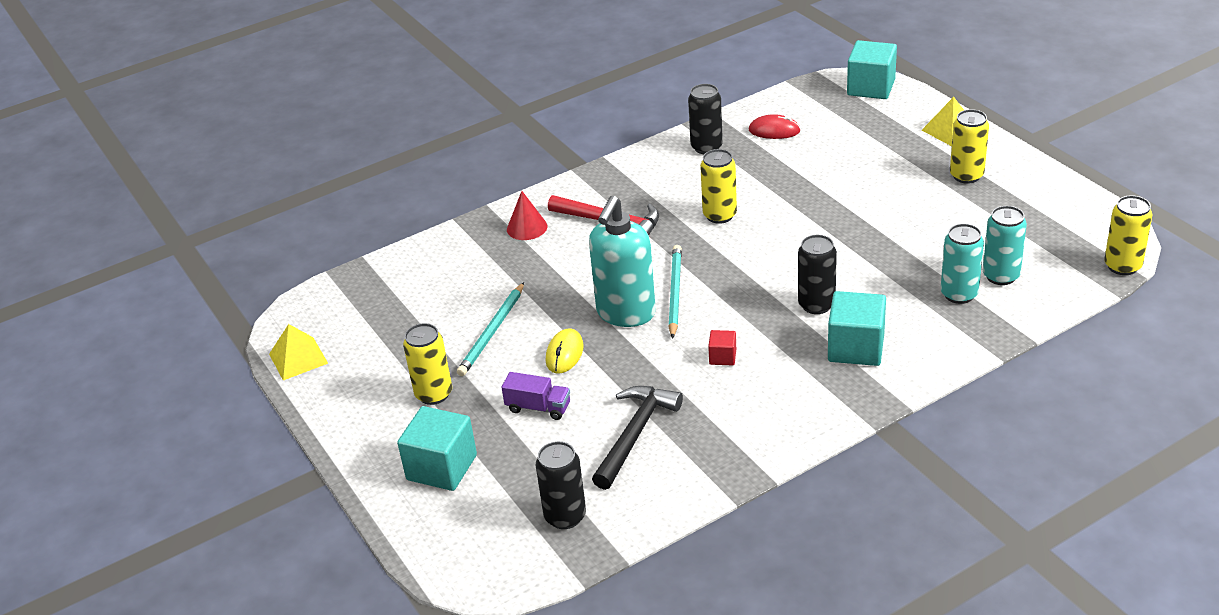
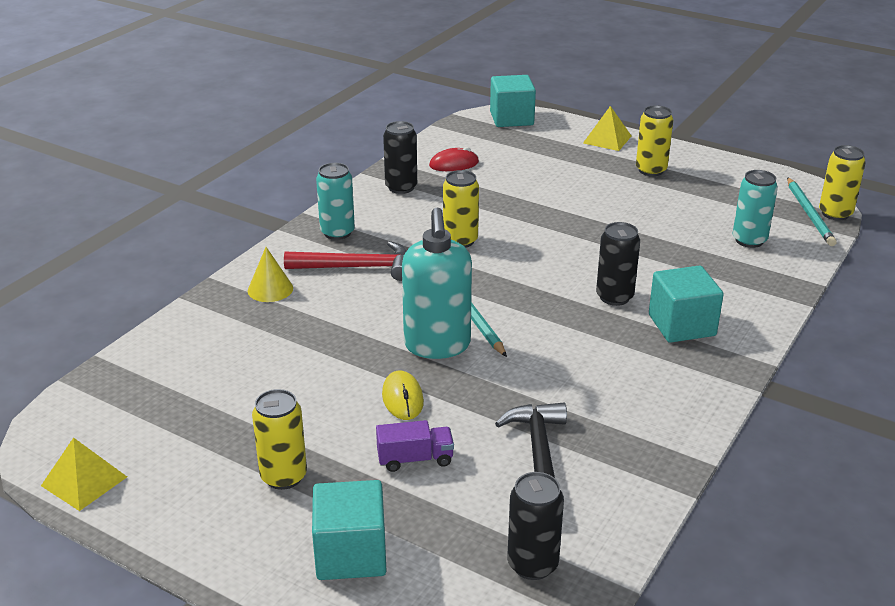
camera: 30 degrees left, 5 degrees down
(492, 332) = (306, 396): turquoise pencil -> turquoise pencil (809, 214)
(527, 227) = (270, 289): red cone -> yellow cone
(722, 357) = (566, 362): red cube -> none
(959, 294) = (729, 262): turquoise can -> turquoise can (337, 232)

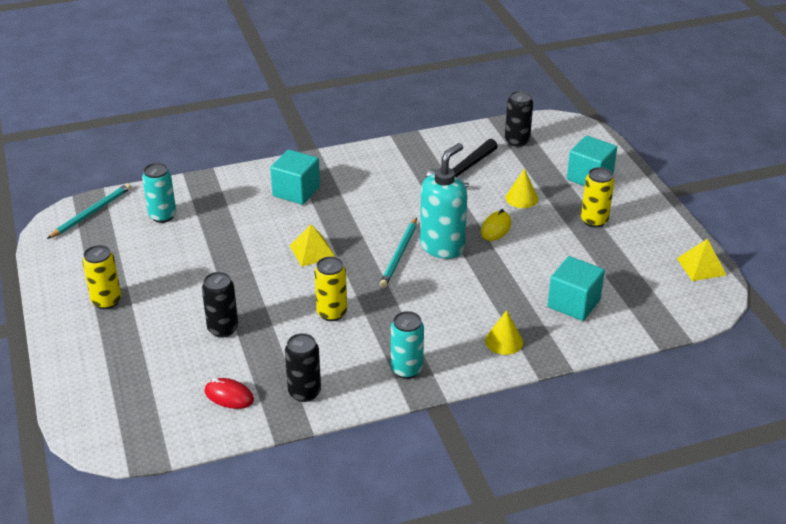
camera: 140 degrees left, 5 degrees up
(357, 267) = (427, 328): red hammer -> none
(415, 459) = (521, 198): purple truck -> yellow cone
(511, 118) = (95, 429): turquoise cube -> turquoise cube (573, 303)
(607, 139) = (73, 352): yellow pyramid -> yellow pyramid (312, 251)
(614, 297) = (302, 224): black can -> black can (223, 329)
(835, 213) = (78, 205): yellow can -> none

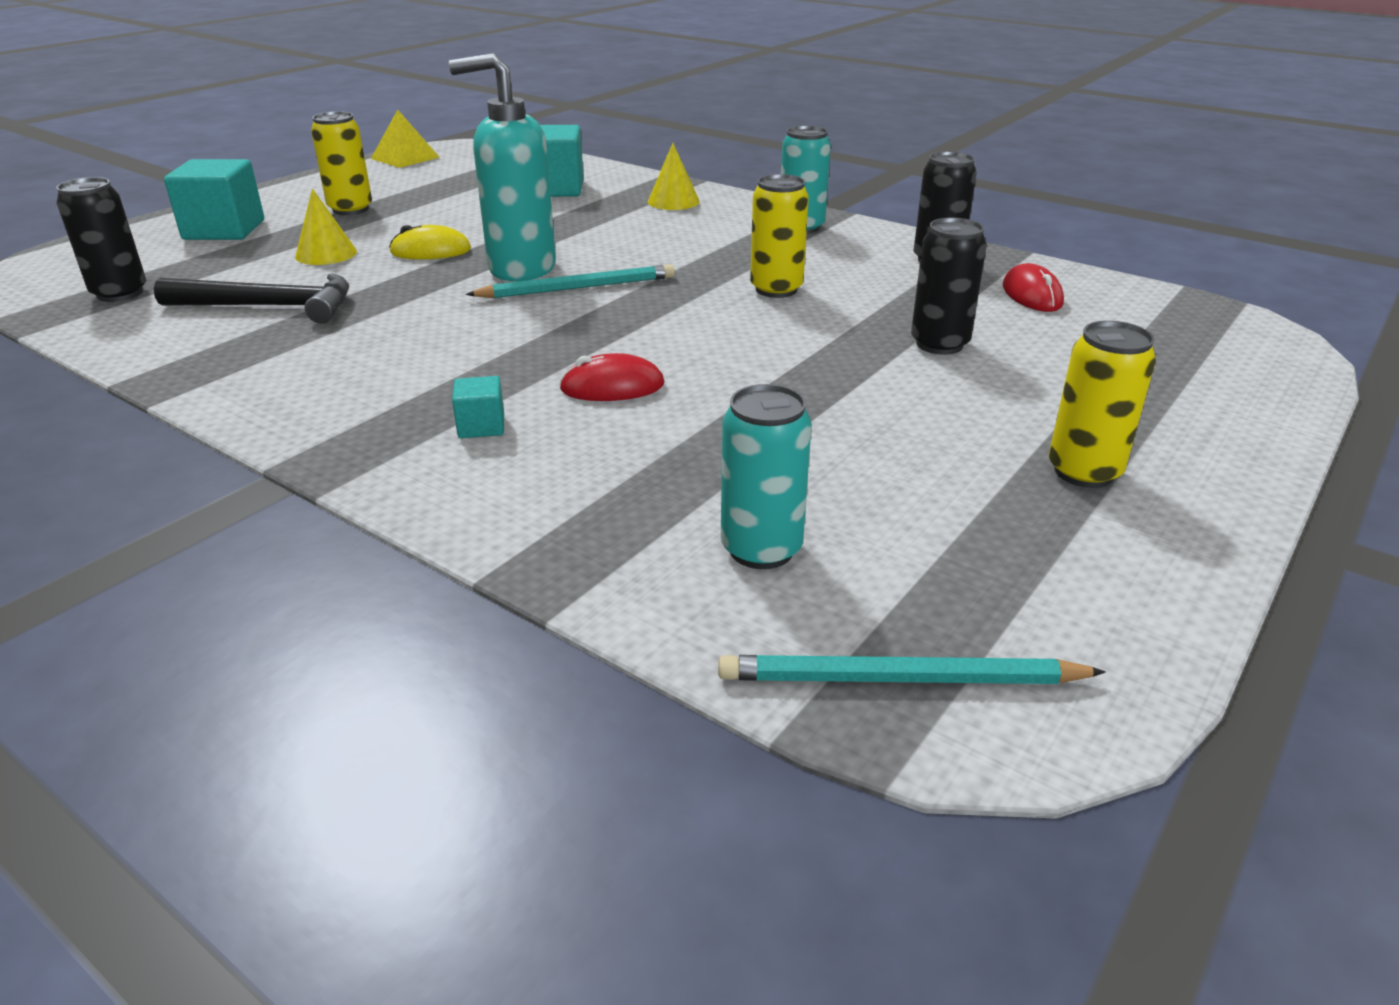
camera: 125 degrees left, 5 degrees down
(291, 228) = (612, 387): none -> red mouse
(296, 191) = (481, 426): turquoise cube -> turquoise cube, size x0.49
(312, 251) = (656, 347): yellow pyramid -> none

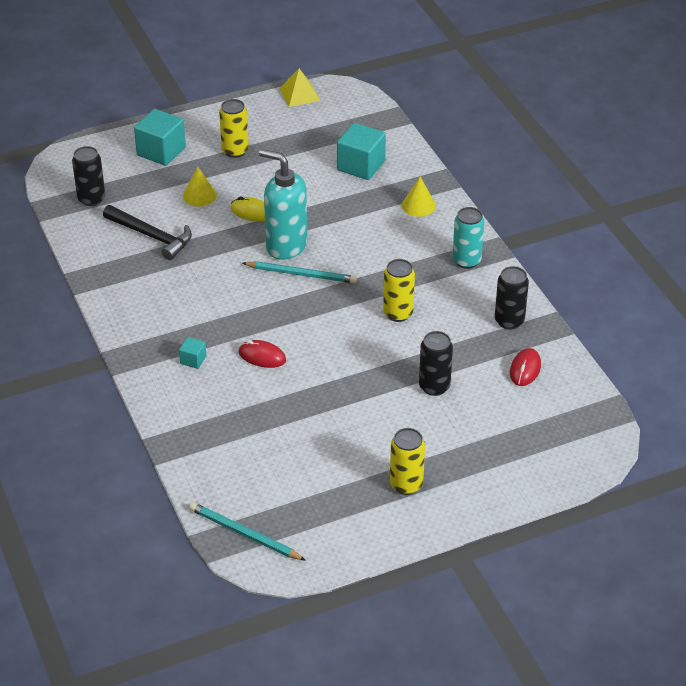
camera: 30 degrees right, 10 degrees up
(761, 549) = (247, 467): turquoise can -> none

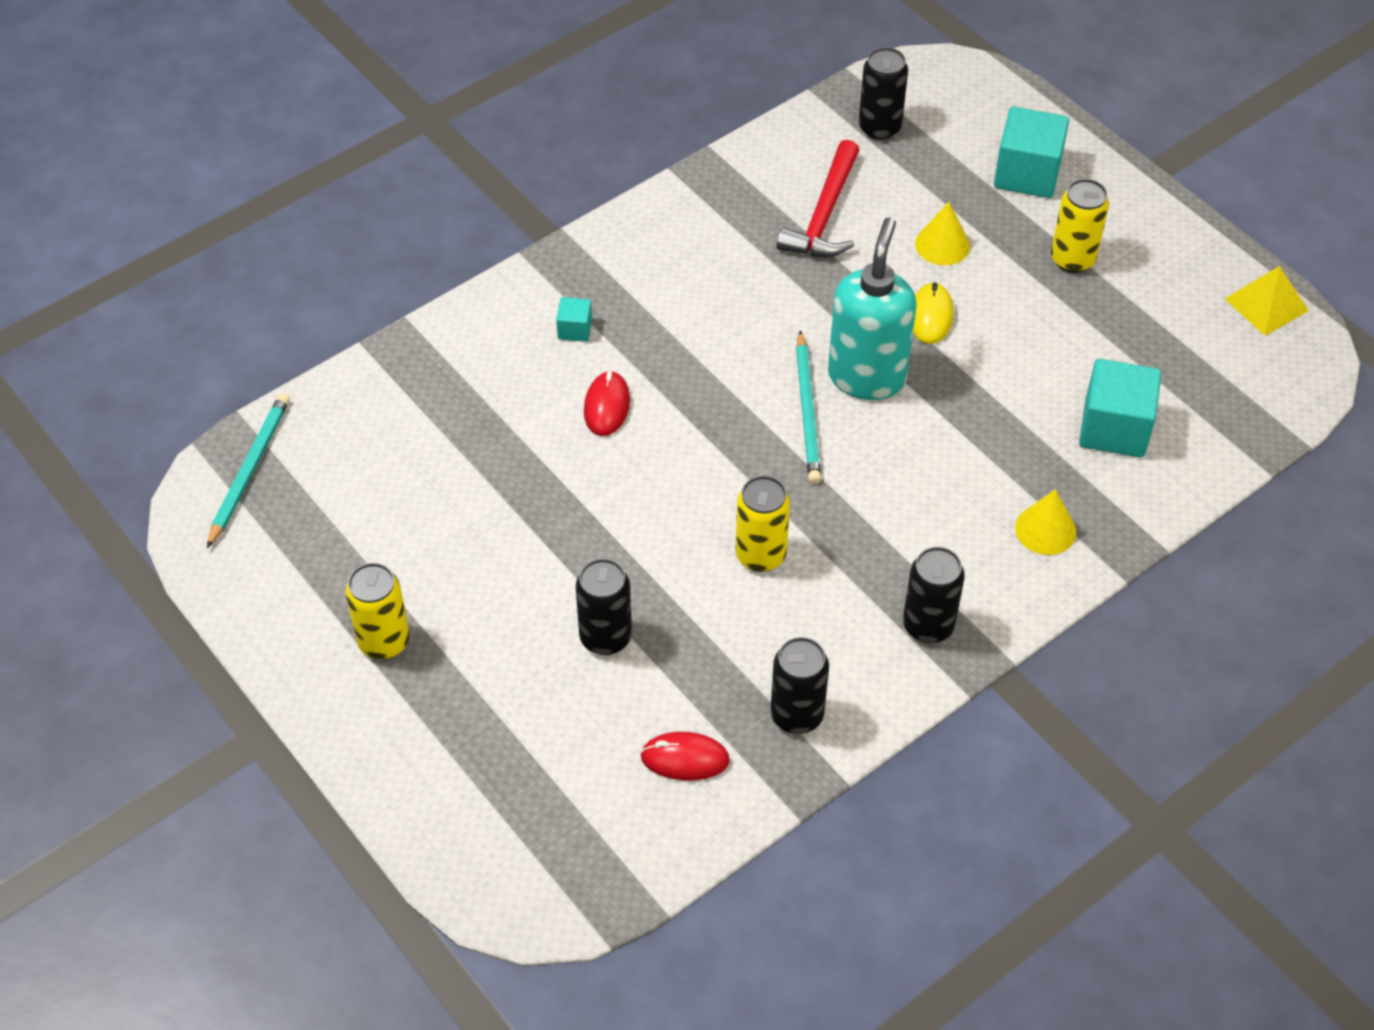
camera: 75 degrees right, 10 degrees up
(151, 236) = (824, 215): black hammer -> red hammer
(466, 261) = (928, 626): turquoise can -> black can

